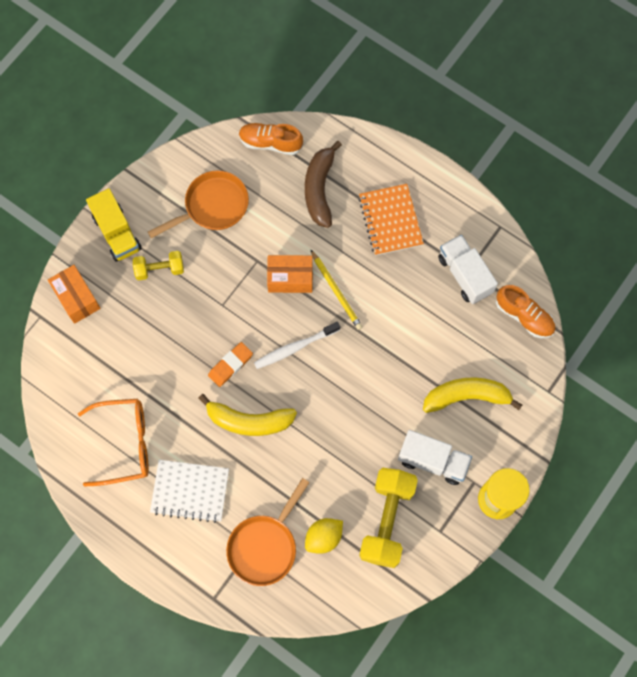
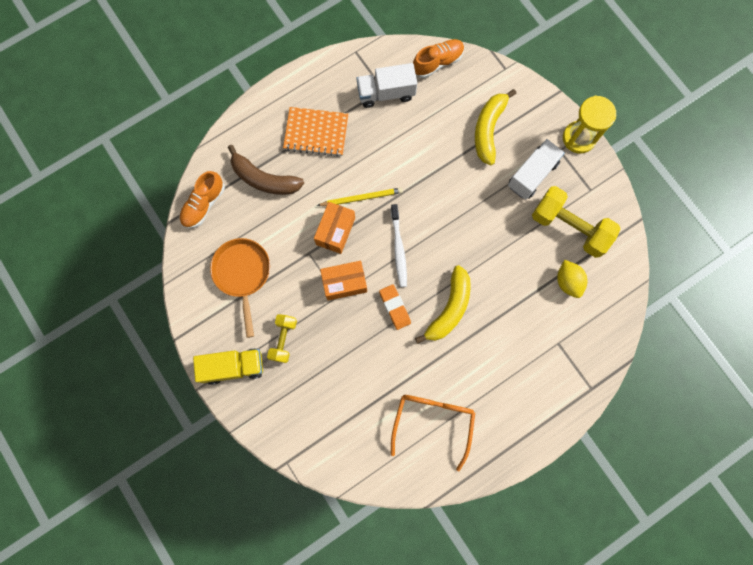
camera: 70 degrees left, 5 degrees up
(77, 298) = (282, 423): orange box -> orange box (344, 283)
(190, 491) = (493, 378): white notebook -> none
(265, 546) = (560, 331): orange pan -> none

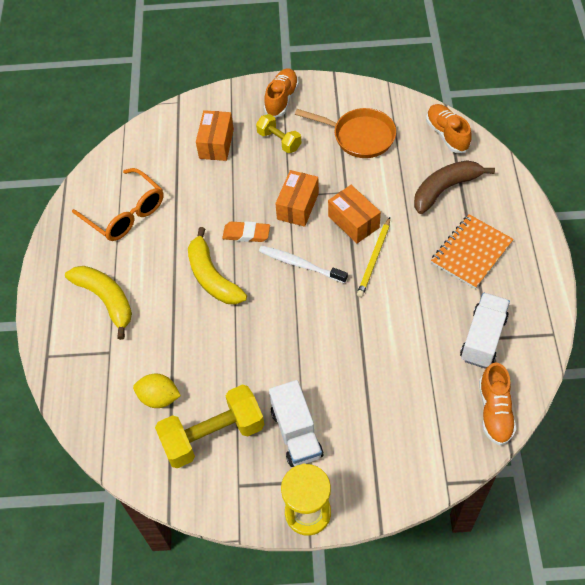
camera: 125 degrees right, 20 degrees down
(233, 367) = (281, 99): yellow truck -> orange shoe
(316, 393) = (216, 144): none -> orange box
(488, 129) = (378, 418): yellow banana -> yellow banana (106, 300)

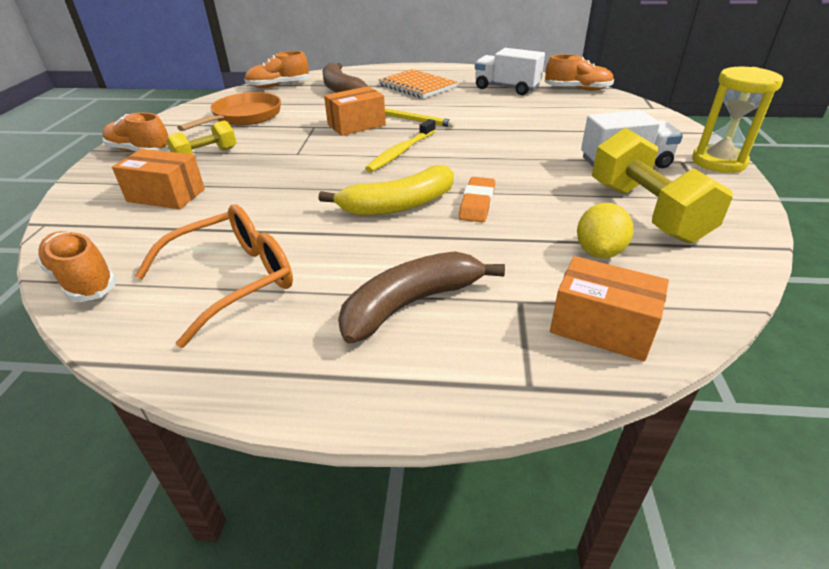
camera: 85 degrees left, 20 degrees down
(106, 300) = (411, 304): yellow banana -> brown banana
(124, 149) = (83, 280): none -> orange shoe
(246, 234) = (339, 180): orange eraser -> orange eraser (477, 204)
(298, 206) = (316, 149): orange box -> orange box (601, 327)
(300, 264) = (401, 152): white toothbrush -> yellow toothbrush

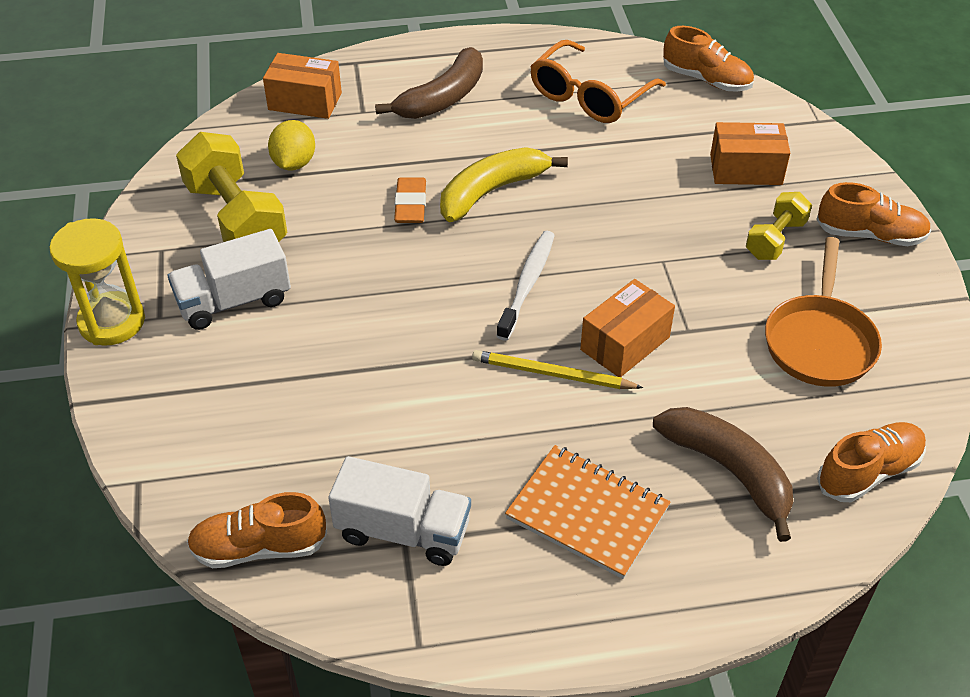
camera: 165 degrees right, 10 degrees up
(401, 152) = (527, 284): yellow toothbrush -> white toothbrush

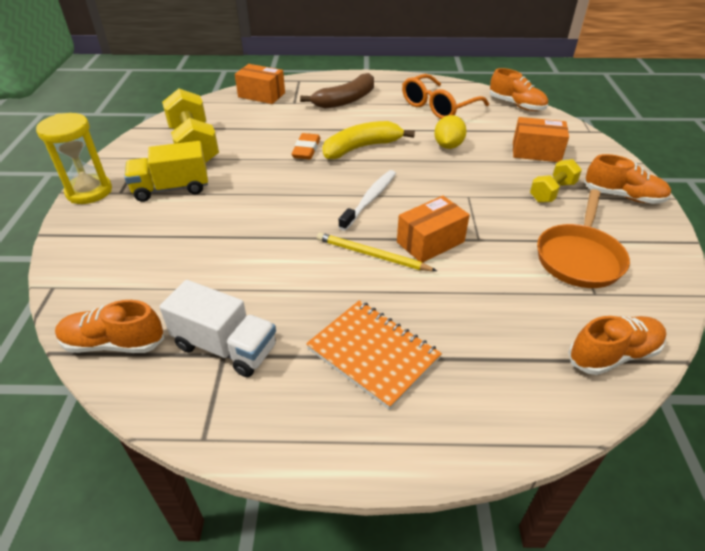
camera: 10 degrees right, 5 degrees down
(234, 301) = (171, 188): white truck -> yellow truck
(294, 163) = (242, 123): yellow lemon -> yellow lemon (448, 146)
(729, 471) = (495, 338): brown banana -> none

